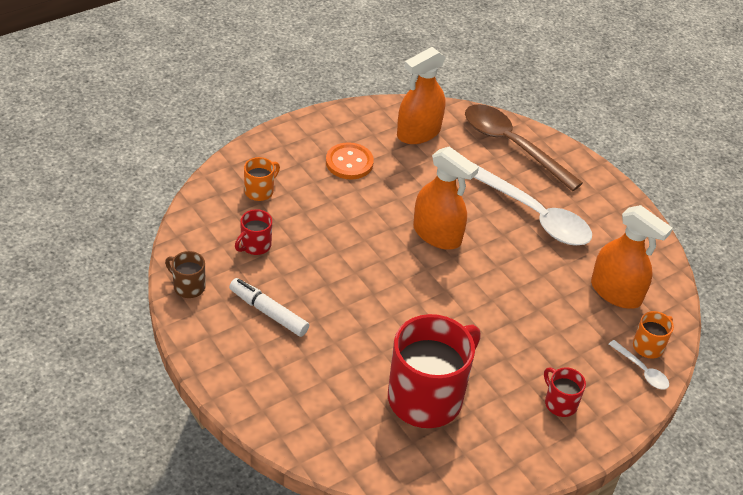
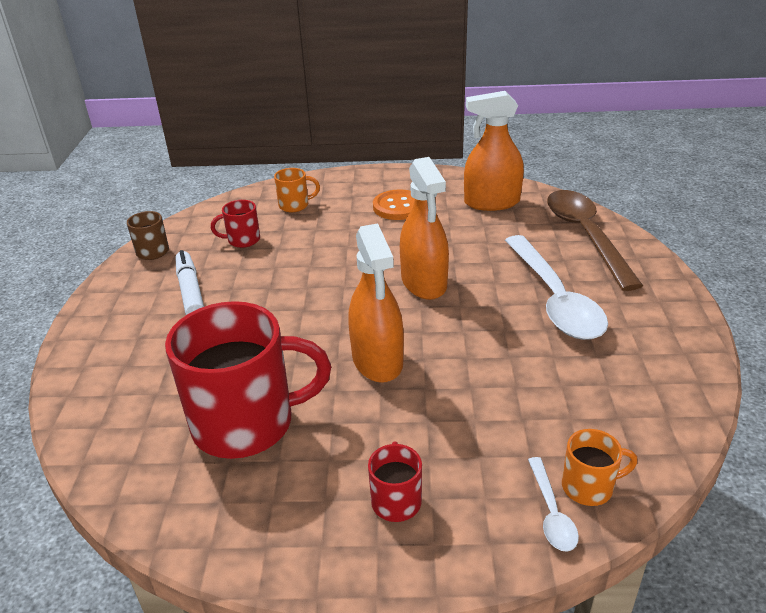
camera: 40 degrees right, 10 degrees down
(616, 292) = (593, 407): orange spray bottle -> orange spray bottle (377, 360)

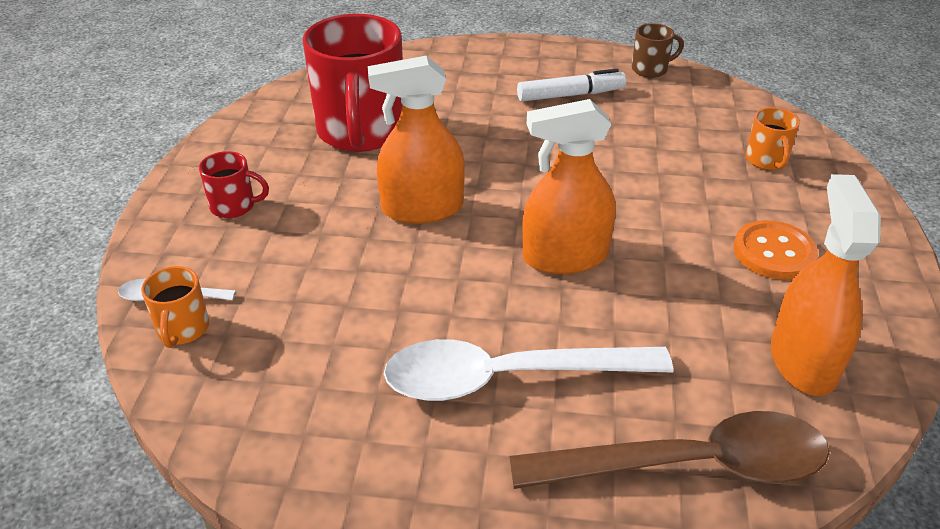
camera: 95 degrees right, 5 degrees up
(242, 240) = (674, 123): red mug -> none

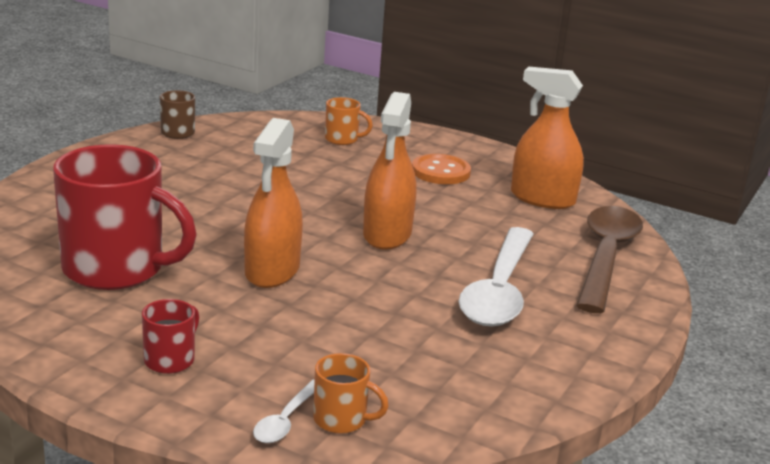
camera: 70 degrees left, 15 degrees down
(570, 95) = (176, 170): white marker -> none

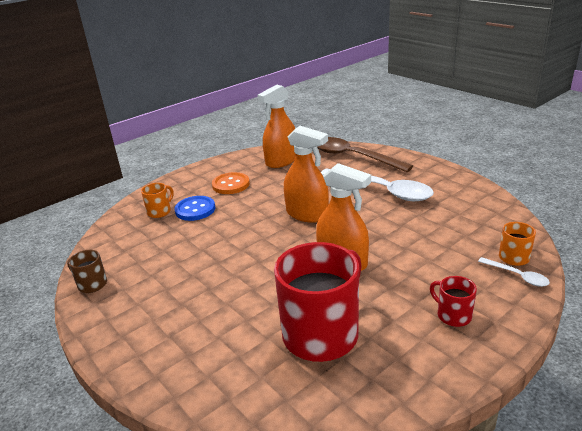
camera: 65 degrees left, 5 degrees up
(359, 159) = (195, 209): none -> blue button

